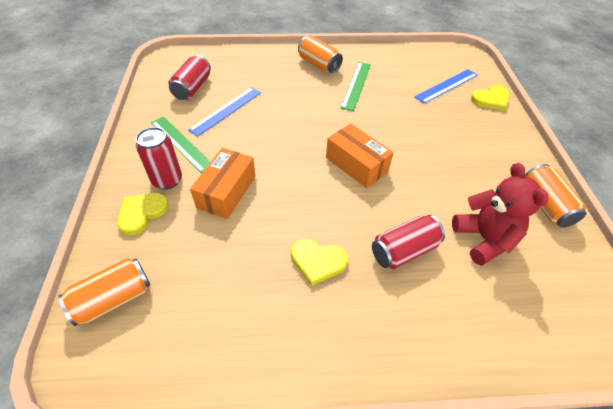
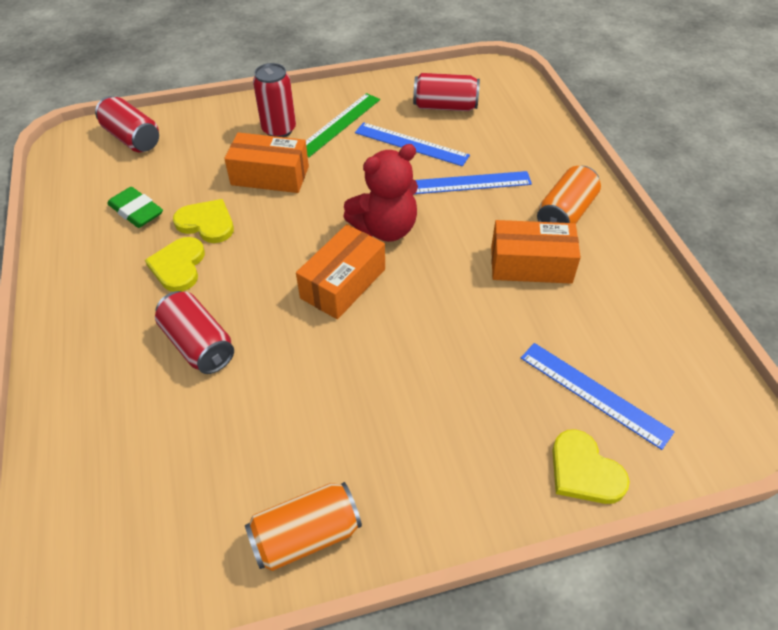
camera: 80 degrees right, 0 degrees up
(114, 299) = (132, 138): orange can -> red can
(141, 213) = (231, 126): yellow heart -> yellow heart (206, 223)
(235, 294) = (136, 211): none -> green eraser
(278, 94) = (468, 183): none -> blue ruler
(356, 85) = (531, 264): green ruler -> orange box
(484, 239) = (225, 437): red teddy bear -> red teddy bear (385, 229)

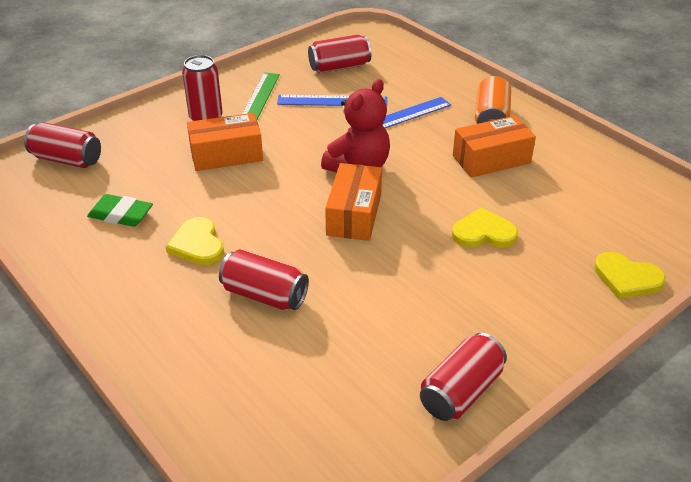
camera: 25 degrees left, 10 degrees down
(206, 223) = (197, 205): yellow heart -> yellow heart (483, 233)
(306, 535) = (461, 391): orange can -> red can
(594, 393) = (598, 228): blue ruler -> none

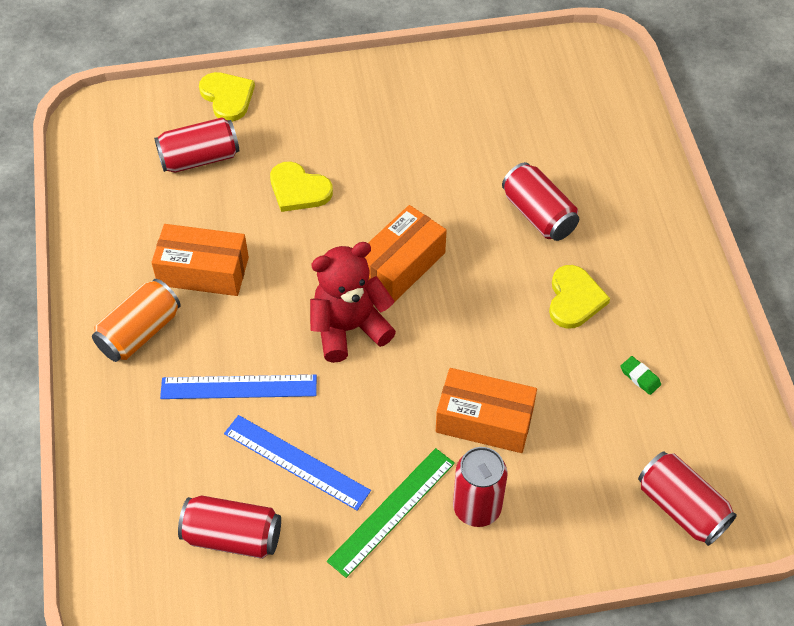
camera: 150 degrees left, 15 degrees up
(121, 215) = (640, 377): green eraser -> green eraser, size x0.56
(461, 391) = (439, 75): red can -> red can (199, 158)

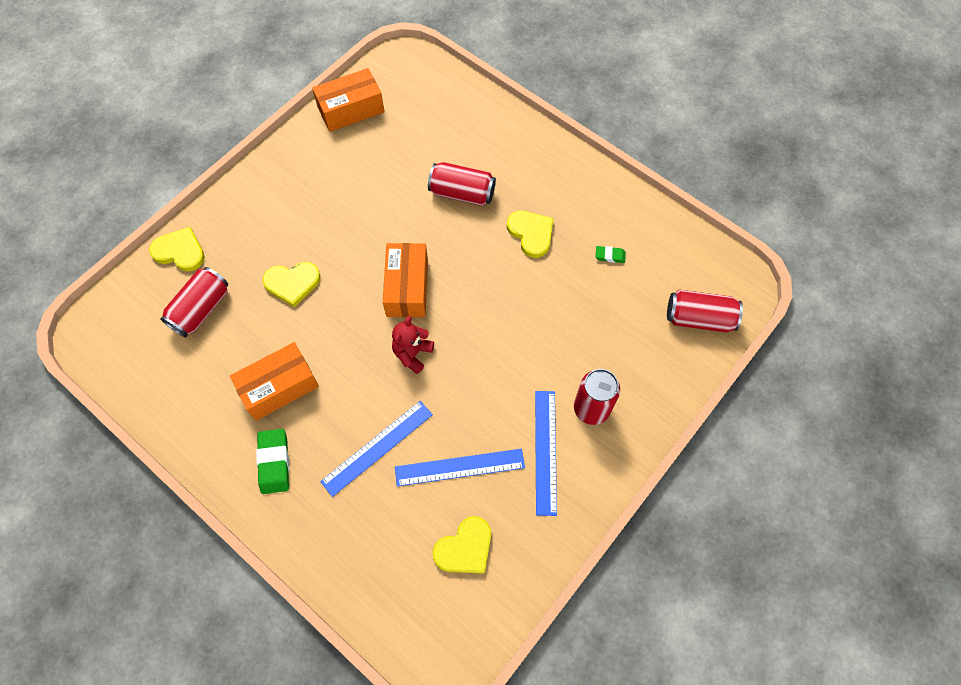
camera: 40 degrees left, 10 degrees up
(139, 332) = (274, 462): orange can -> green eraser
(232, 536) = (465, 548): red can -> yellow heart
(349, 328) = (412, 354): red teddy bear -> red teddy bear, size x0.62
(392, 511) = (545, 451): green ruler -> blue ruler
(484, 420) = (547, 351): orange box -> orange box (351, 109)

